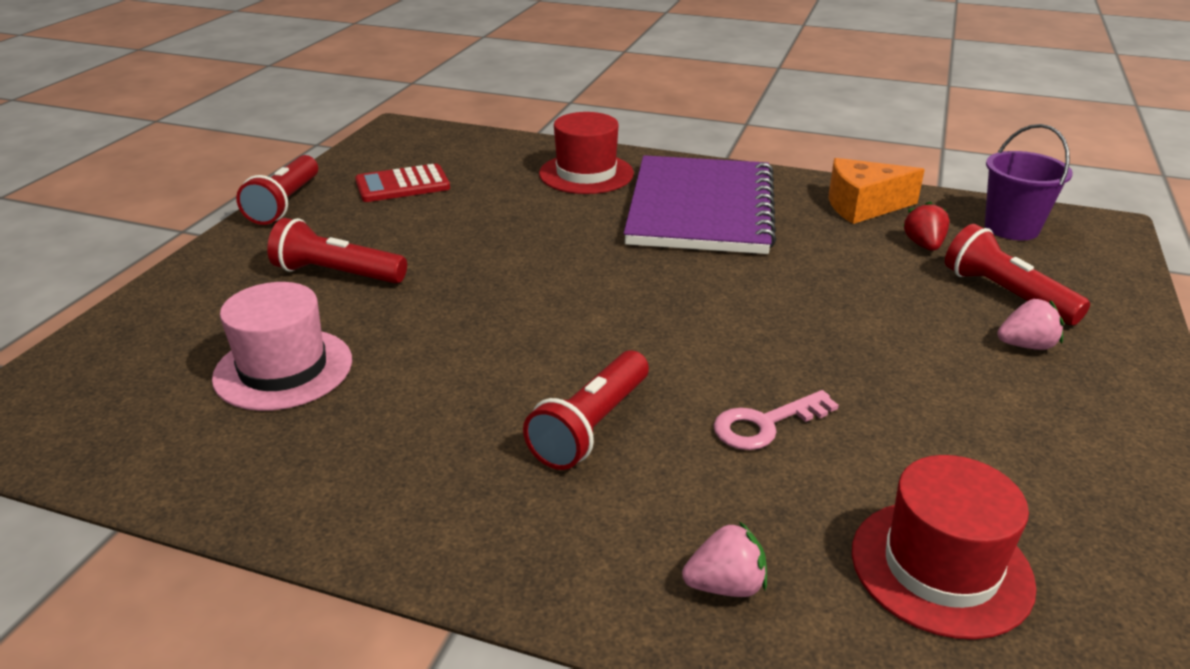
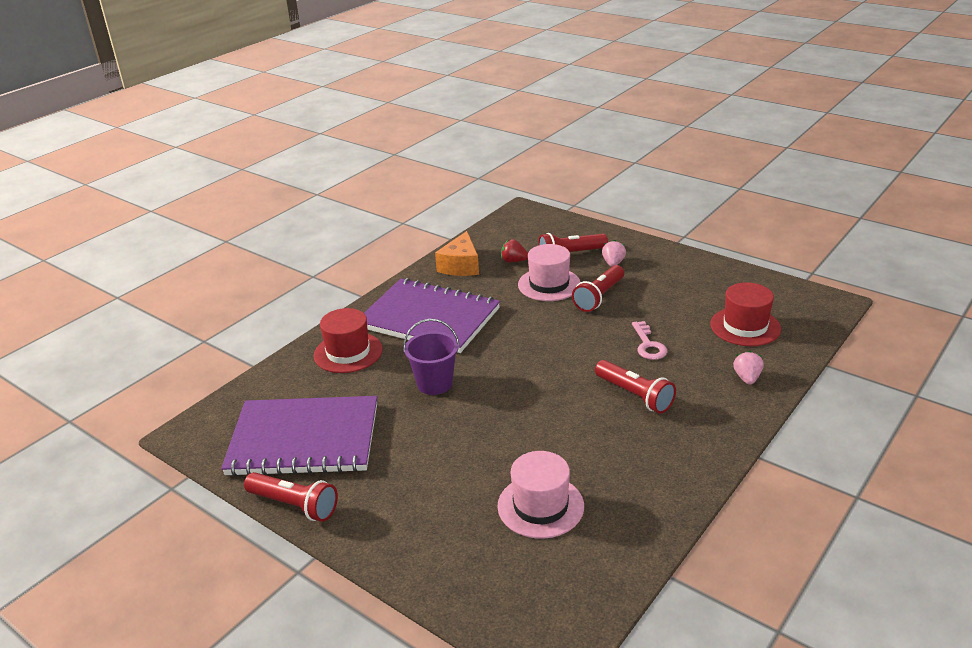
camera: 70 degrees left, 0 degrees up
(337, 274) = (429, 479): red flashlight -> red flashlight (599, 297)
(402, 185) = (304, 439): red calculator -> purple notebook
(881, 288) = (549, 284): none -> pink hat
(1011, 228) = (510, 233): purple bucket -> purple bucket (434, 384)

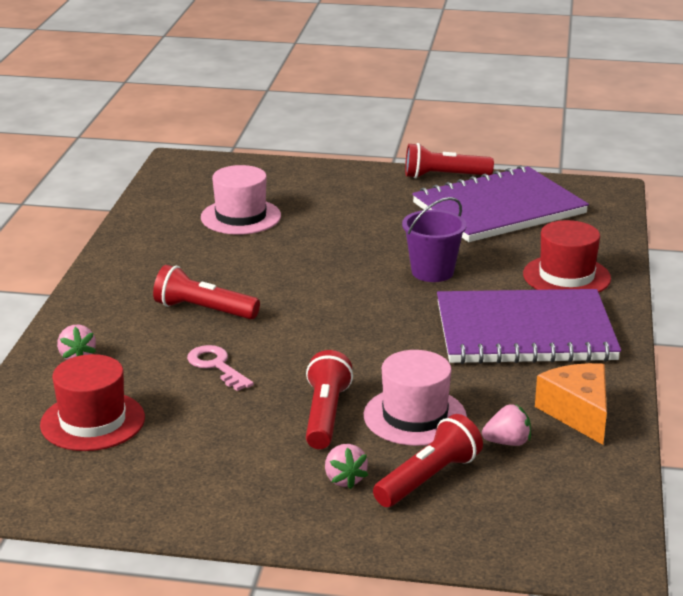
camera: 150 degrees right, 5 degrees down
(513, 261) = (507, 442): red strawberry -> pink strawberry

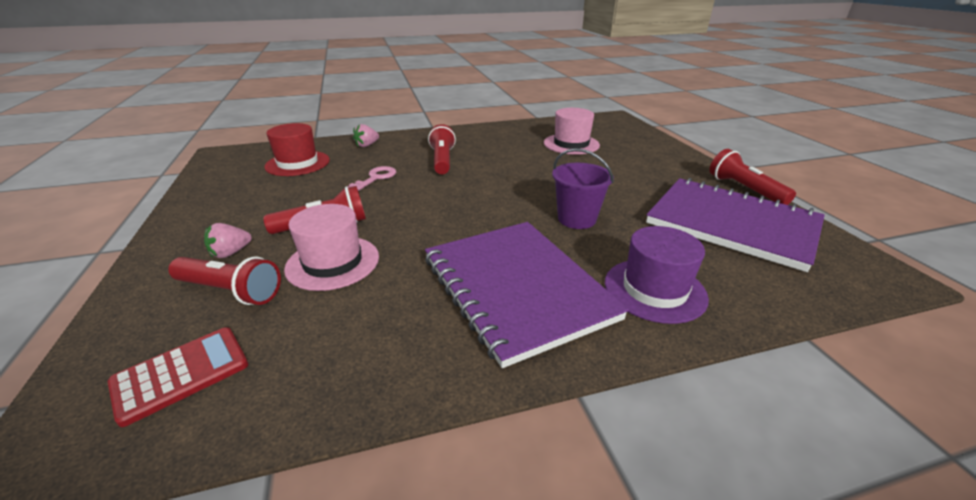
camera: 65 degrees right, 5 degrees up
(507, 442) = (298, 323): pink strawberry -> none
(544, 501) = (181, 374): none -> red calculator
(566, 276) = (654, 290): red hat -> purple hat
(578, 413) = (369, 361): orange cheese -> none

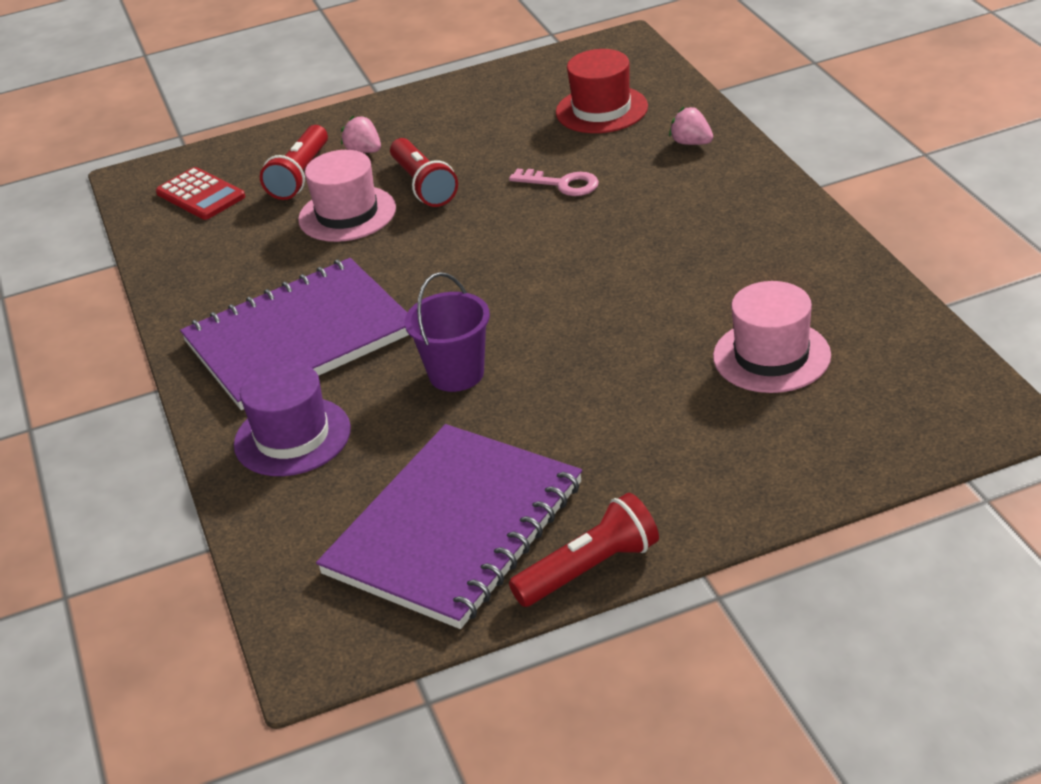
camera: 90 degrees right, 5 degrees up
(442, 160) = (645, 226): red flashlight -> none

